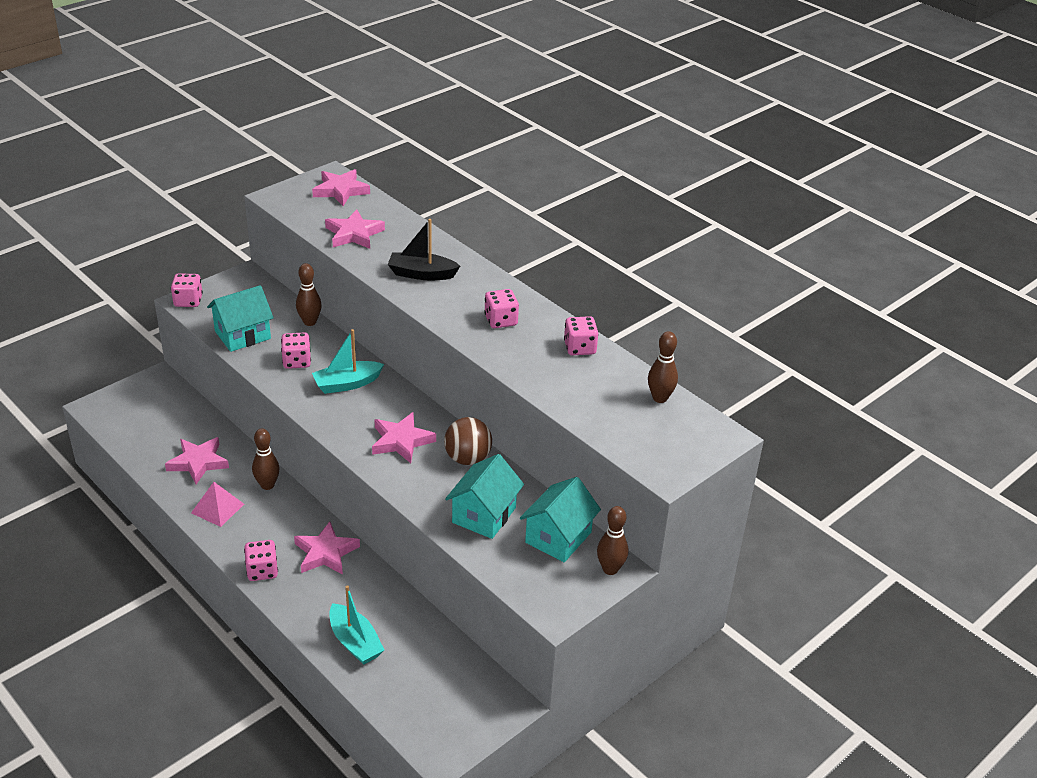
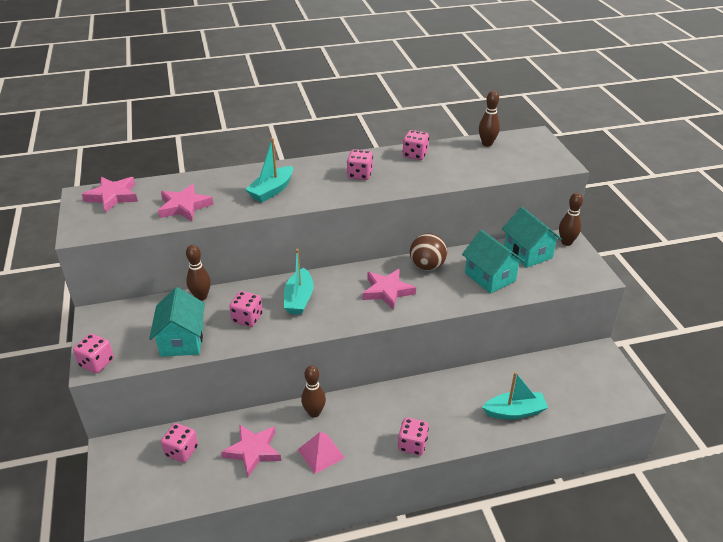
camera: 60 degrees left, 0 degrees up
(176, 418) = (181, 451): none -> pink dice
(326, 553) = (413, 400): pink star -> none
(422, 274) = (271, 190): black boat -> turquoise boat

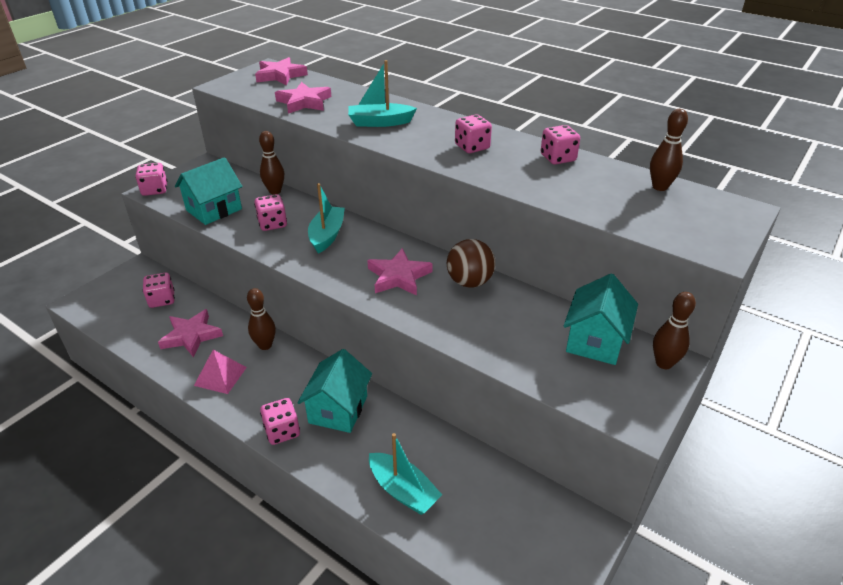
camera: 50 degrees right, 0 degrees up
(299, 299) = (327, 235): turquoise boat -> turquoise boat turned 135 degrees clockwise
(490, 277) = (511, 332): turquoise house -> turquoise house (338, 409)

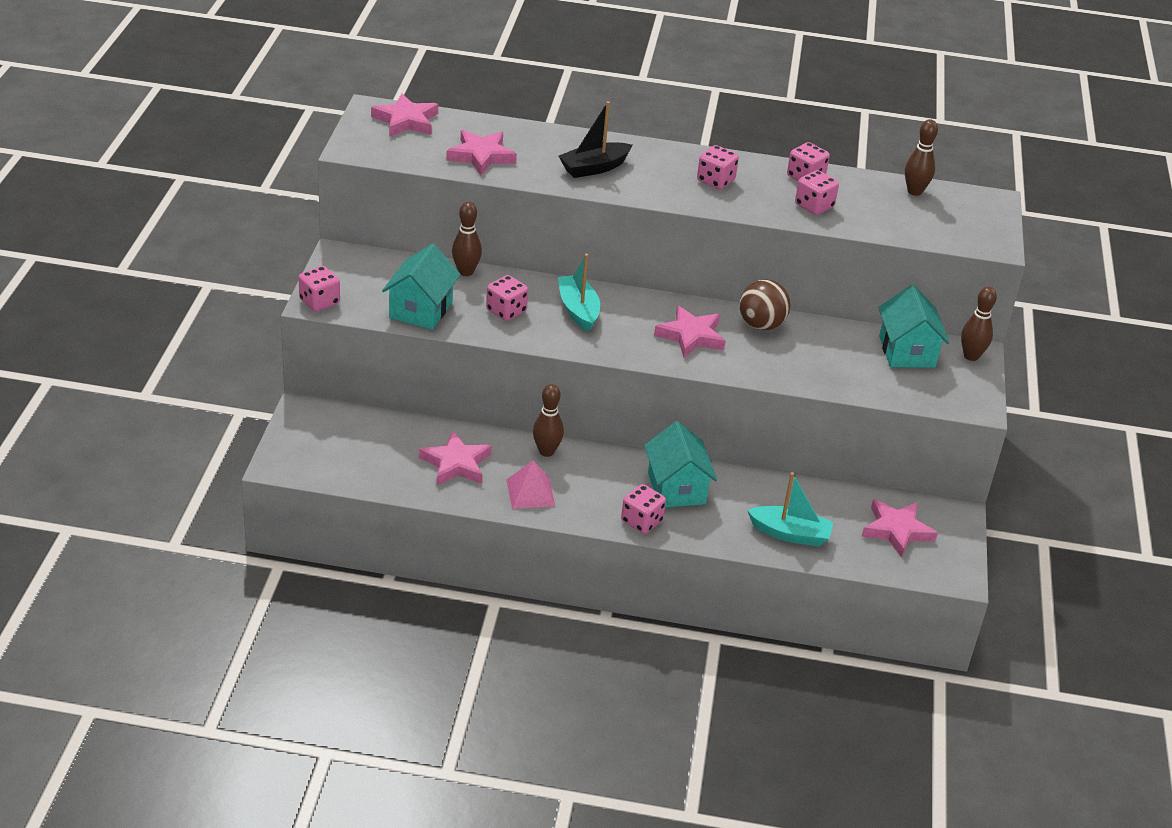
camera: 30 degrees left, 0 degrees up
(162, 300) = (378, 436): pink dice -> pink dice (814, 206)
(380, 122) = (594, 168): turquoise boat -> black boat
(513, 524) = (896, 530): none -> pink star

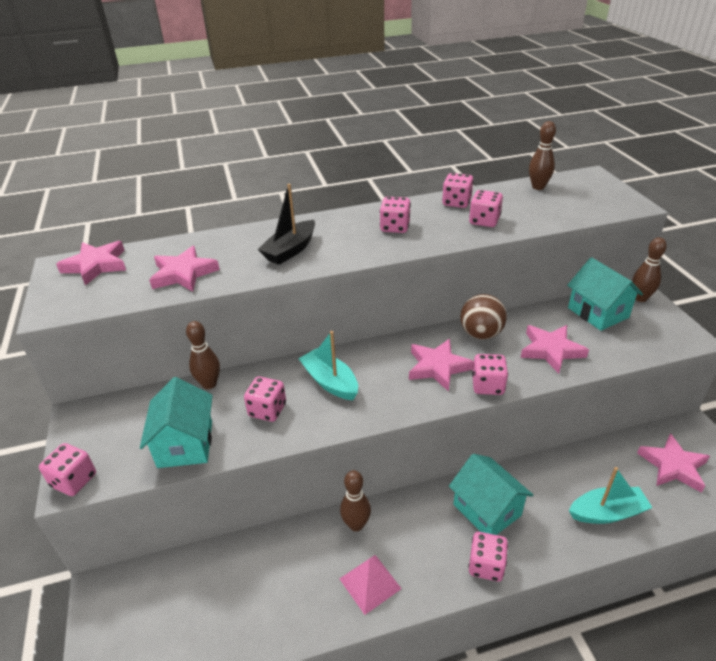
camera: 20 degrees left, 0 degrees up
(456, 464) = (282, 584): pink star -> pink star (551, 350)
(725, 367) = (487, 385): none -> pink dice

